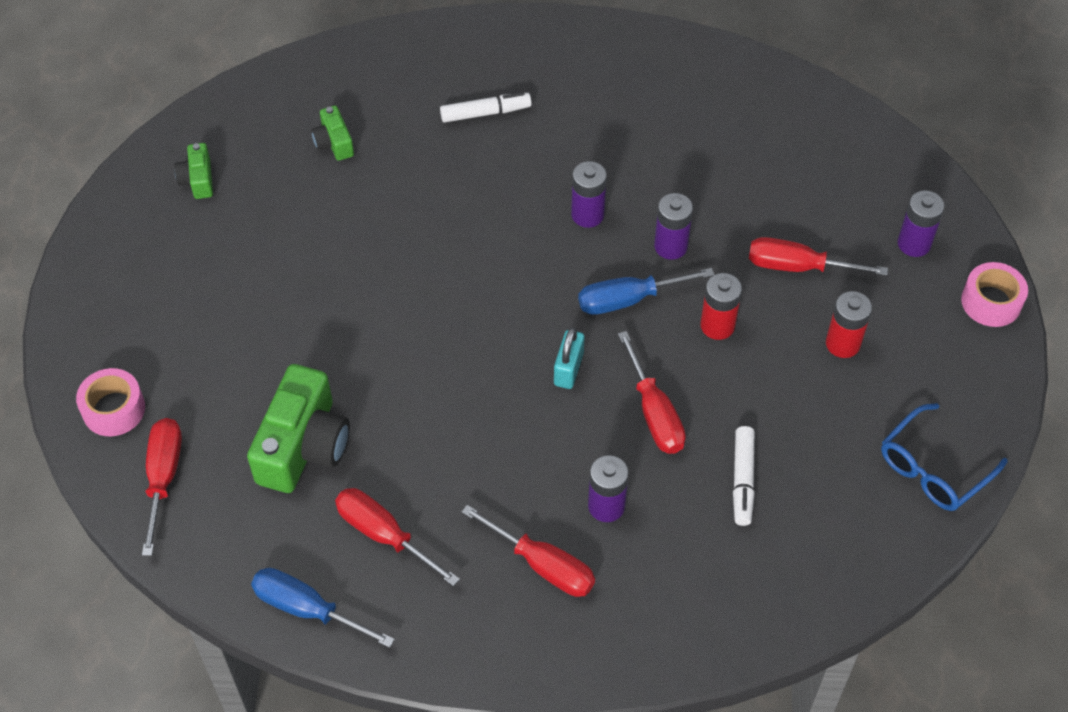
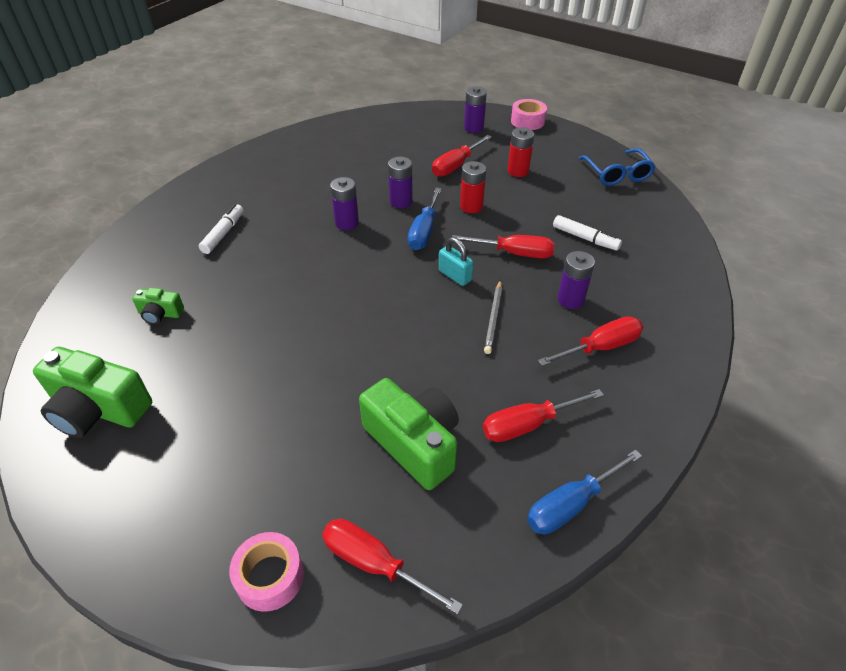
camera: 60 degrees left, 10 degrees down
(198, 180) = (98, 409): green camera -> green camera, size x2.01
(521, 439) = (493, 318): none -> grey pencil

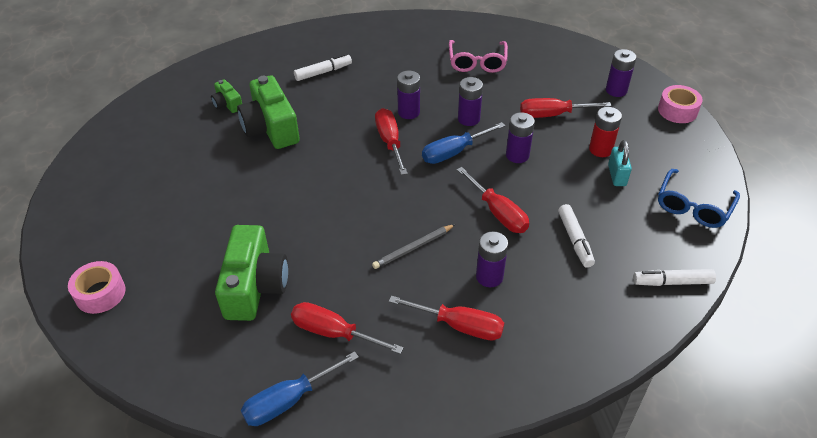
camera: 45 degrees right, 0 degrees up
(98, 409) = (137, 141): green camera -> green camera (271, 128)
(349, 158) = (477, 62): none -> pink glasses
(374, 564) = (149, 332): red screwdriver -> red screwdriver (390, 142)
(455, 275) = (430, 199): turquoise padlock -> turquoise padlock (617, 175)
(471, 206) = (517, 155): red battery -> purple battery
(571, 504) = (289, 400): blue screwdriver -> blue screwdriver turned 45 degrees counterclockwise
(670, 226) = (672, 282): none -> white marker

